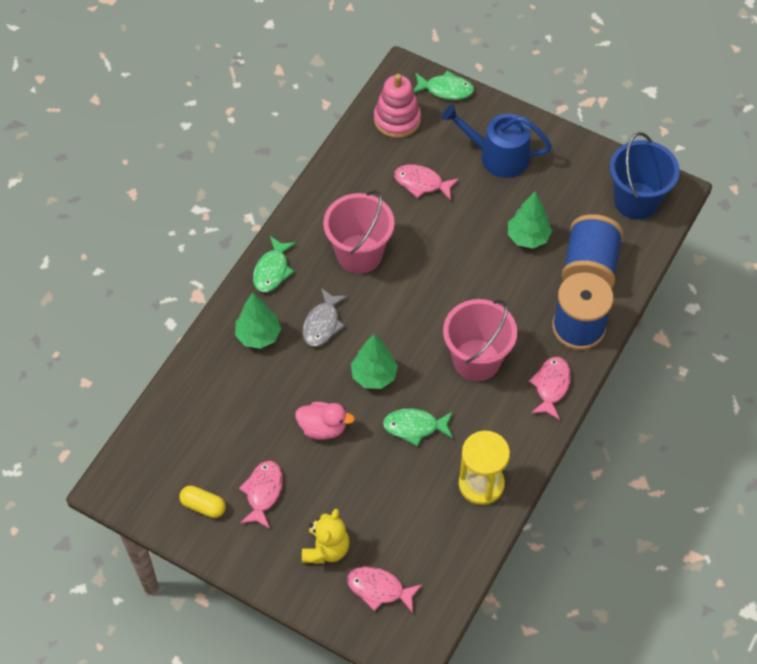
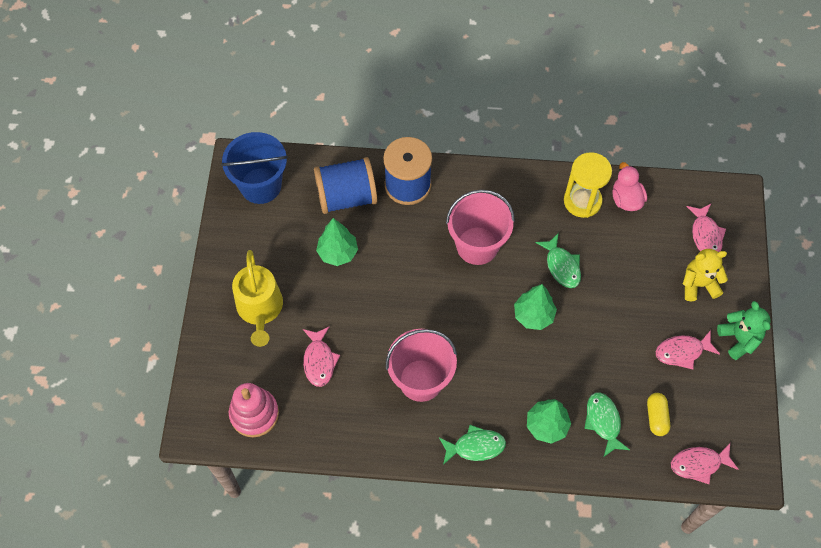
camera: 115 degrees left, 5 degrees up
(203, 506) = (721, 391): yellow capsule -> yellow capsule (656, 417)
(246, 555) = (739, 339): none -> green teddy bear
(322, 324) = (506, 378): grey fish -> none
(323, 428) = (601, 333): pink duck -> pink duck (626, 199)
(446, 89) = (199, 385): green fish -> green fish (603, 422)
(498, 156) = (260, 309): blue watering can -> yellow watering can
(551, 386) = (472, 185): pink fish -> pink fish (699, 464)

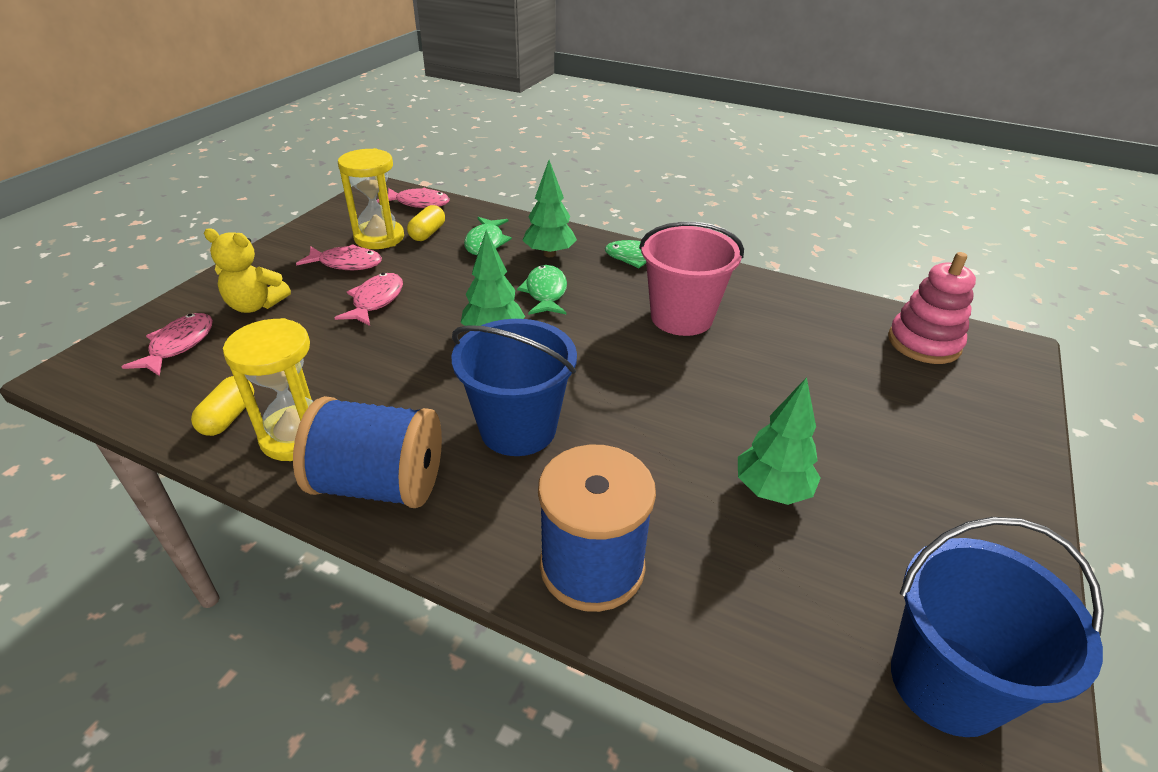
camera: 160 degrees left, 25 degrees down
(260, 309) = (925, 450): yellow watering can -> none
(319, 361) = (824, 368): pink fish -> pink fish (376, 301)
(346, 197) = (733, 585): blue spool -> blue spool (380, 484)
(477, 245) = (518, 429): pink bucket -> blue bucket
(561, 266) = (409, 369): green fish -> green fish (545, 292)
(626, 199) = (228, 417): pink duck -> yellow capsule
(687, 395) = (379, 237): none -> yellow hourglass
(739, 339) = (273, 257): green teddy bear -> none

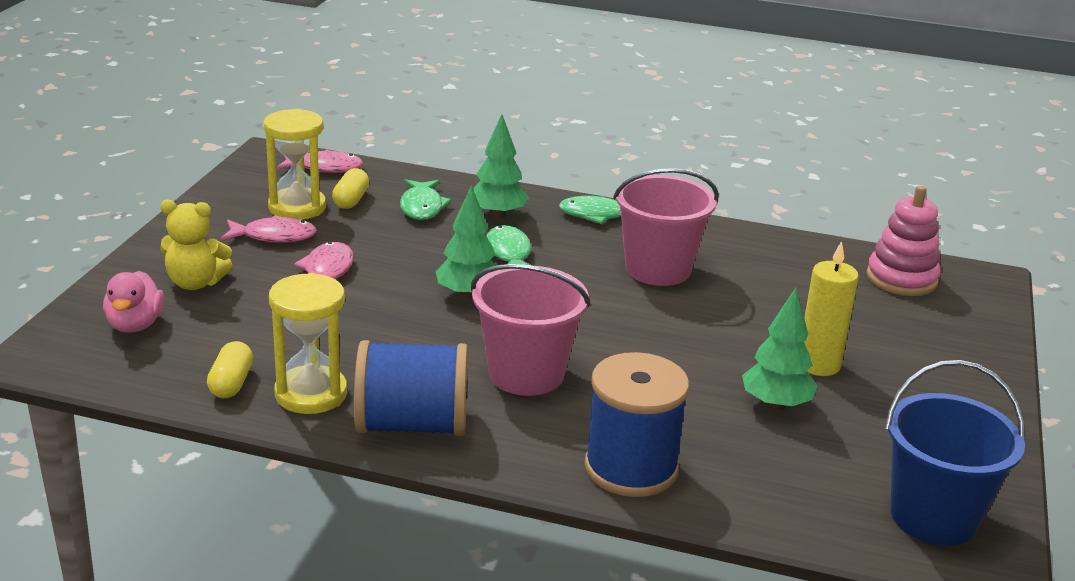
camera: 10 degrees left, 10 degrees down
(179, 345) = (135, 325): pink fish -> pink duck
(518, 429) = (526, 374): blue bucket -> pink bucket
(826, 441) = (818, 365): none -> yellow candle

